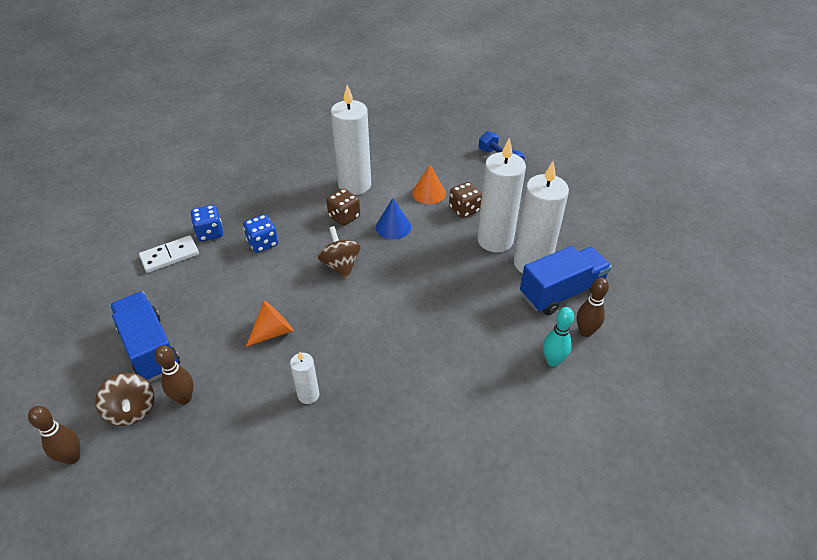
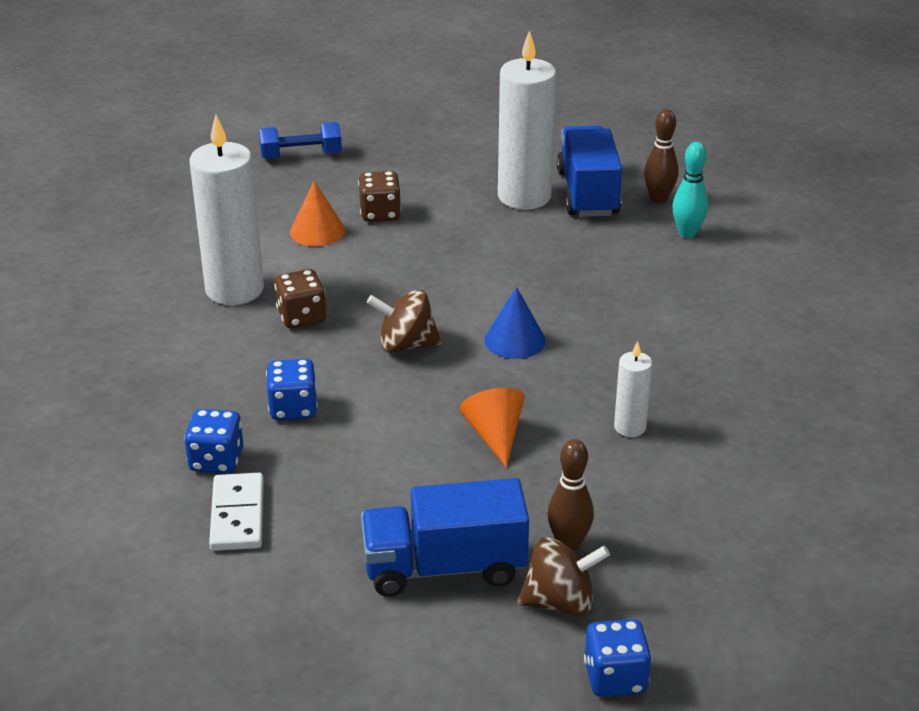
camera: 65 degrees left, 10 degrees down
(72, 457) = (615, 677): brown bowling pin -> blue dice
(393, 227) = (363, 280): blue cone -> blue cone (515, 340)
(495, 240) = (460, 209): white candle -> none

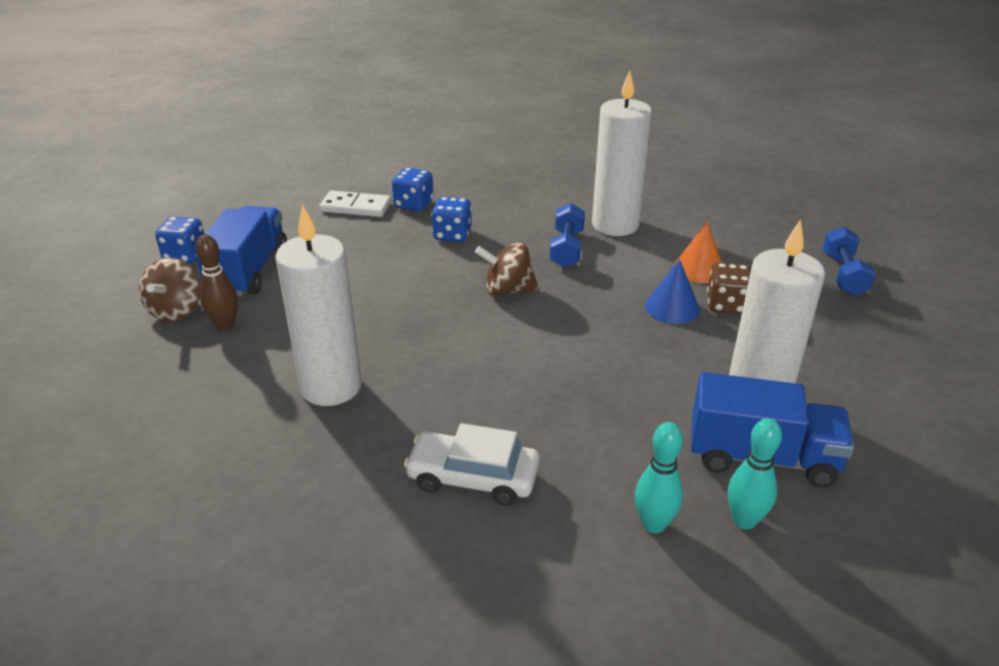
camera: 105 degrees right, 0 degrees up
(301, 317) = (566, 249): brown dice -> blue dumbbell
(406, 345) = (507, 290): brown spinning top -> brown spinning top turned 105 degrees counterclockwise
(494, 435) = (367, 314): orange cone -> none
(515, 340) = (489, 347): blue cone -> blue cone (672, 307)
(615, 677) = (93, 319): blue dice -> blue dice (185, 256)
(630, 427) = (331, 387): white candle -> white candle, size x2.05
(658, 199) = (744, 520): brown bowling pin -> turquoise bowling pin
(694, 319) = (473, 477): none -> white car

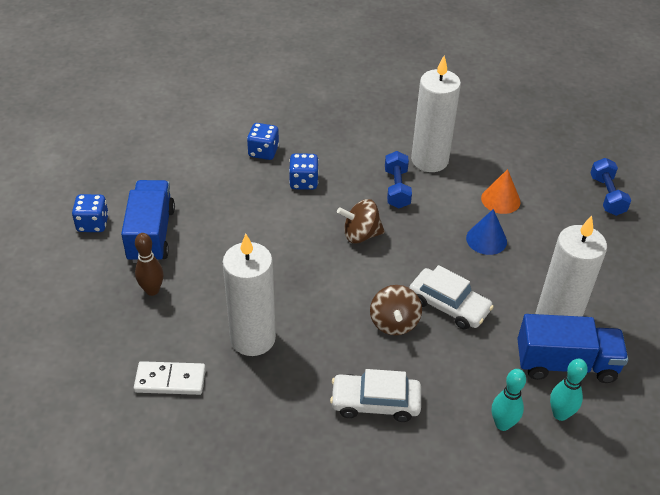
camera: 10 degrees left, 10 degrees up
(176, 310) = (107, 280): brown spinning top -> brown spinning top (394, 323)
(356, 207) = (216, 159): white domino -> white domino (170, 380)
(605, 374) = (449, 305): none -> white car
(726, 305) = (525, 233): brown dice -> none

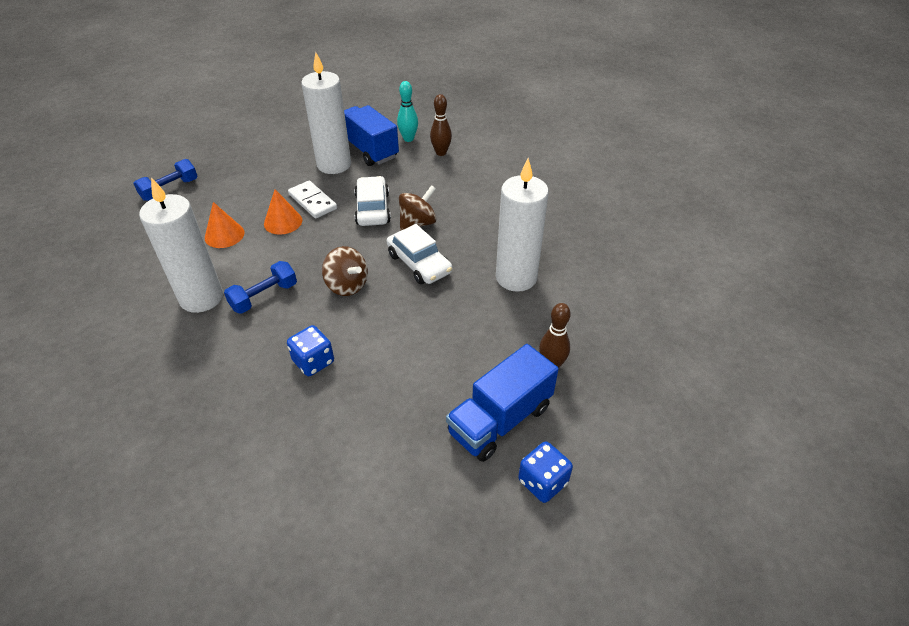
camera: 130 degrees left, 0 degrees up
(170, 380) = (600, 293): white domino -> white domino (312, 201)
(263, 152) = (294, 425): blue dice -> none
(375, 403) = (489, 199): white car -> white car (419, 263)
(486, 239) = (283, 222): blue cone -> orange cone
(502, 424) = (441, 153): turquoise bowling pin -> brown bowling pin

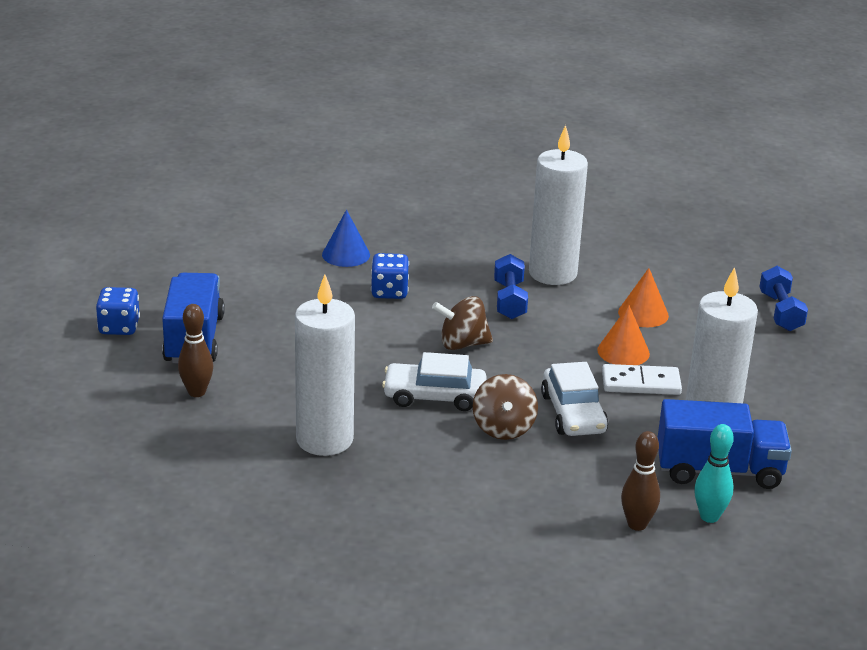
camera: 130 degrees right, 15 degrees down
(276, 428) = (346, 254): none -> blue cone
(372, 209) = (573, 413): white car -> white car turned 45 degrees clockwise

